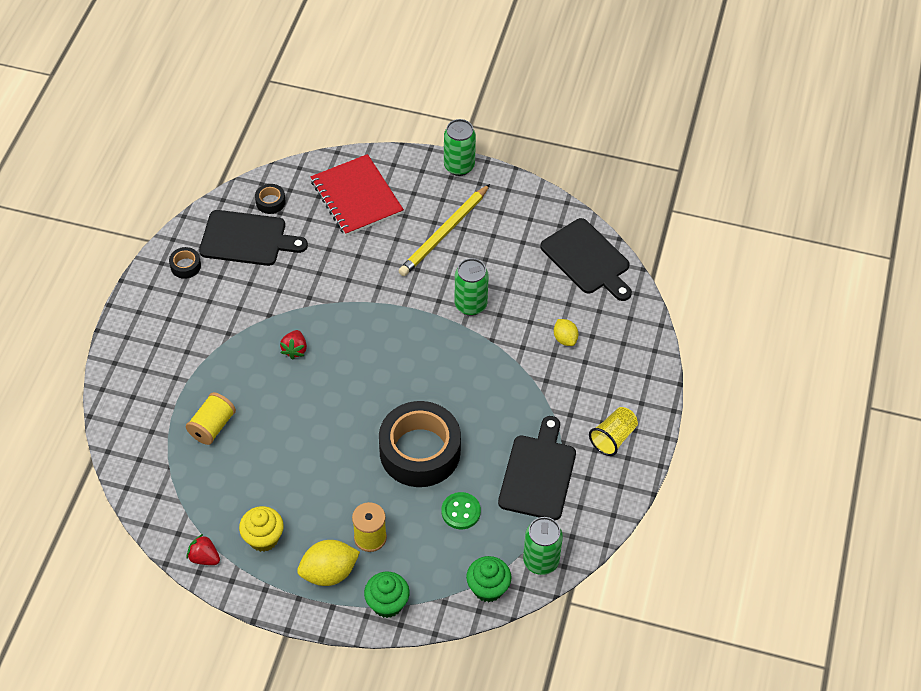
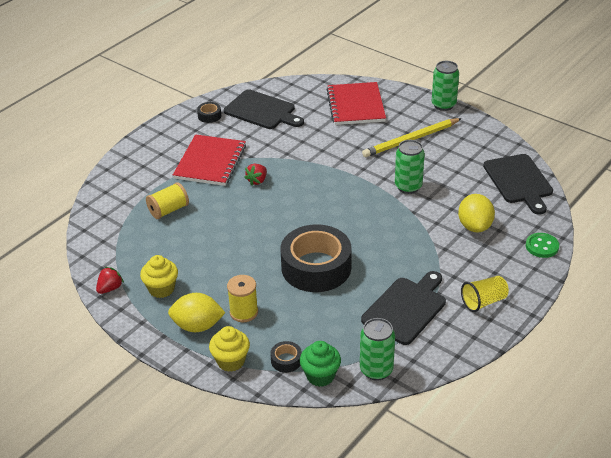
camera: 25 degrees right, 15 degrees down
(204, 557) = (110, 288): red strawberry -> red strawberry turned 75 degrees clockwise
(224, 339) = (210, 162): none -> red notebook
(270, 202) = (291, 95): black tape -> black tape (286, 360)
(387, 604) = (231, 361): green cupcake -> yellow cupcake
(461, 511) = (327, 316): green button -> green button (542, 246)
(565, 339) = (474, 226): yellow lemon -> yellow lemon, size x1.71

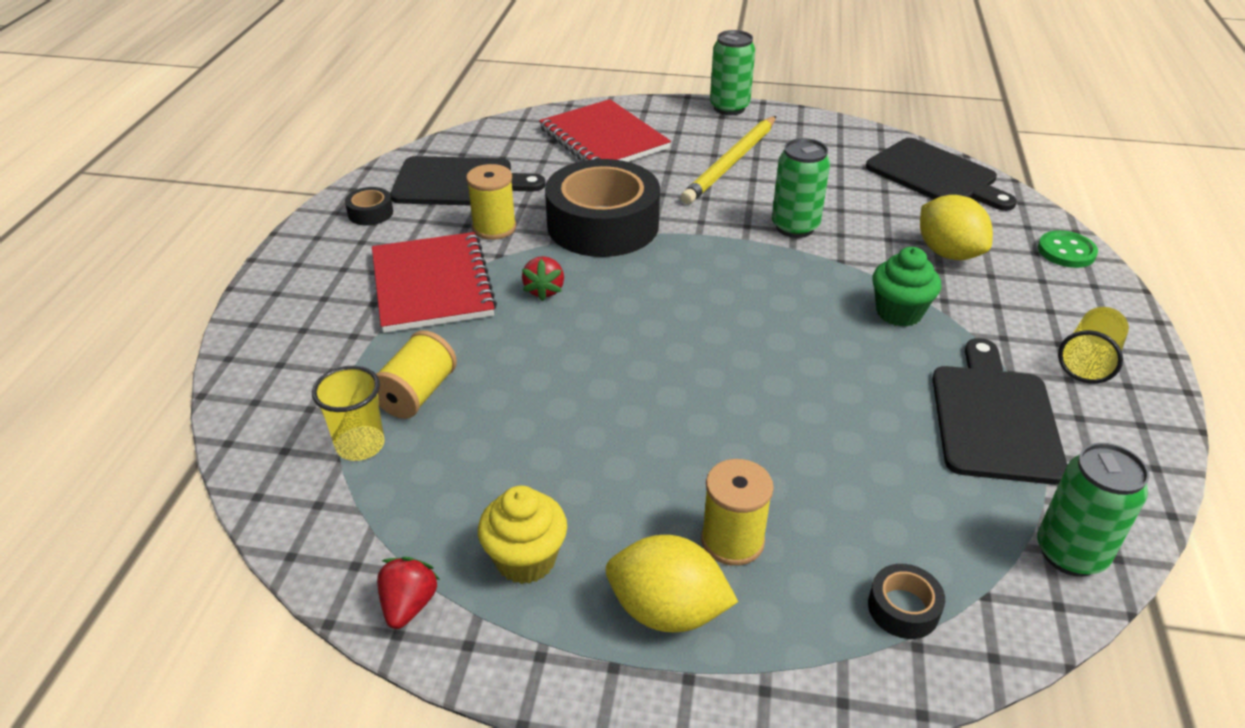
camera: 30 degrees left, 0 degrees up
(132, 224) = (360, 445): none -> yellow cup
(197, 326) = (667, 611): yellow lemon -> yellow lemon turned 45 degrees clockwise
(231, 361) = (802, 661): yellow cupcake -> none
(260, 141) = (494, 228): none -> yellow spool
(316, 267) = (781, 402): black tape -> black tape (603, 224)
(320, 376) = (993, 612): green cupcake -> green cupcake (899, 312)

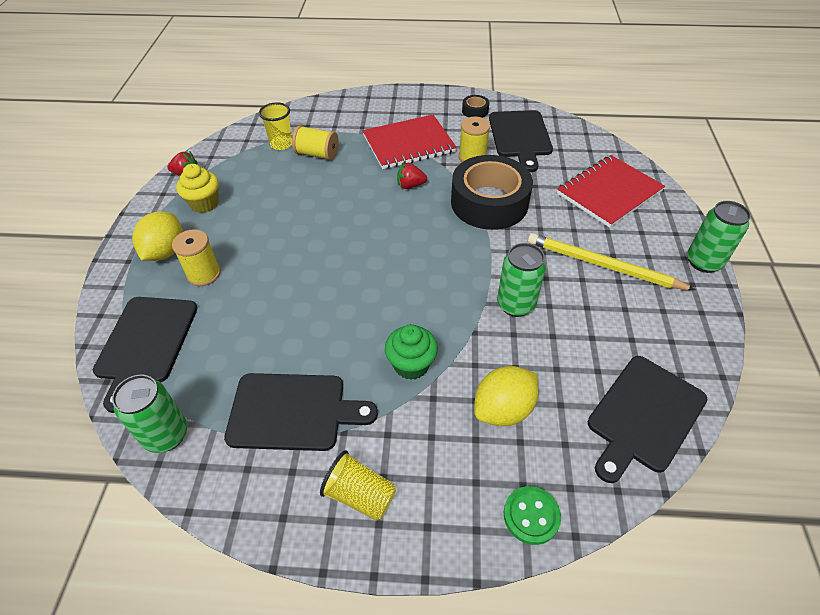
camera: 85 degrees right, 10 degrees up
(903, 608) = (146, 343): black tape -> black cutting board

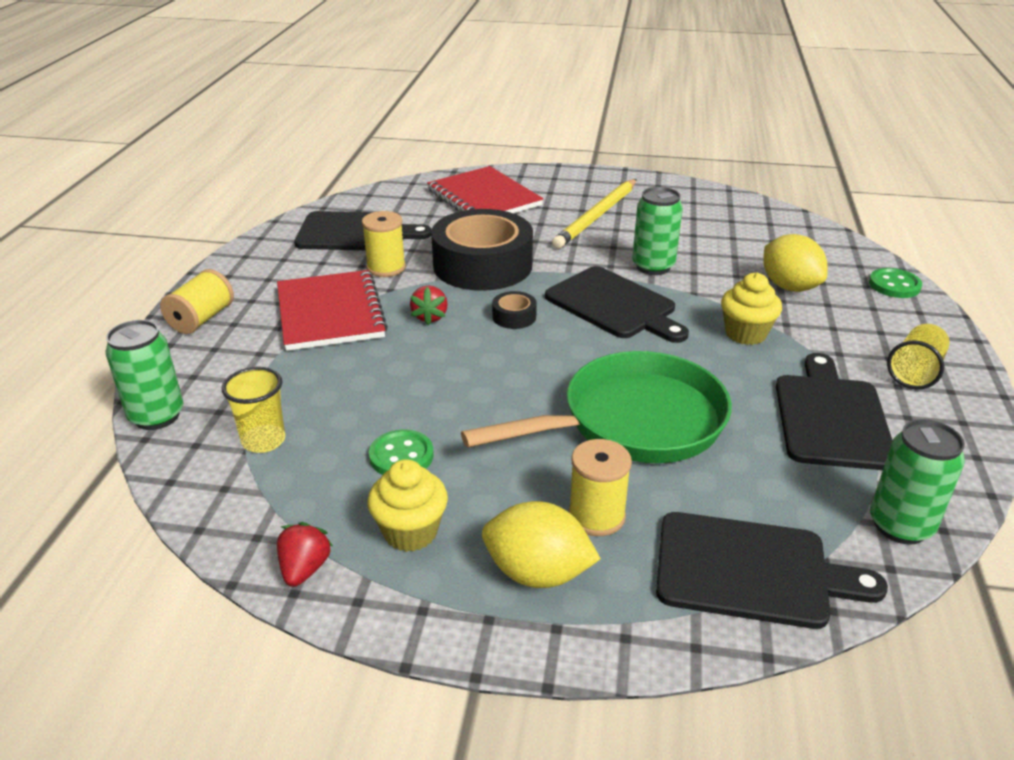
camera: 85 degrees left, 15 degrees down
(265, 192) = (401, 456): none -> green button
(291, 290) = (633, 422): none -> green pan
(317, 154) = (315, 399): yellow spool -> yellow spool (202, 319)
(411, 365) = (745, 334): green cupcake -> yellow cupcake
(475, 111) = (276, 256): black tape -> black tape (514, 317)
(644, 416) = (777, 225): black cutting board -> black cutting board (614, 305)
(703, 262) = (595, 173): green can -> green can (157, 416)

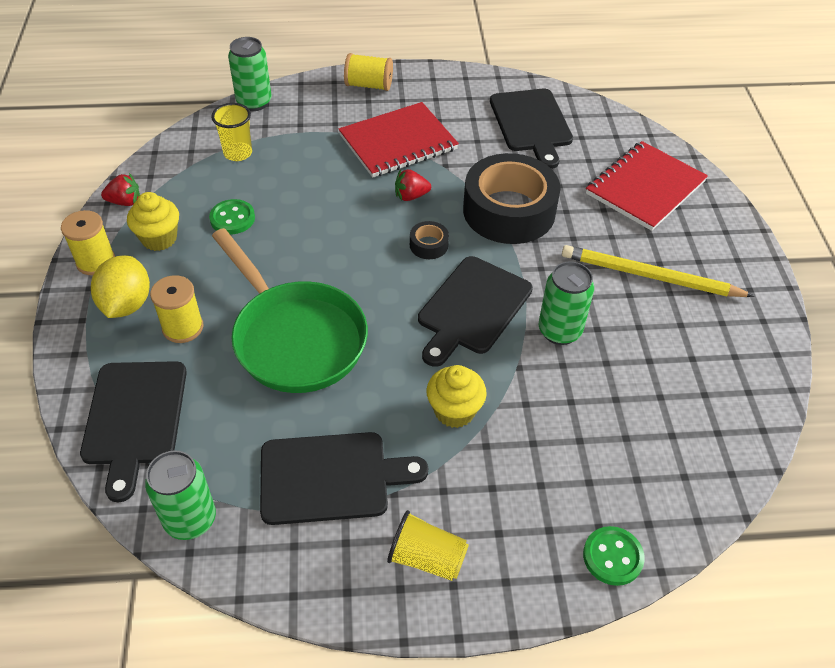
camera: 75 degrees right, 15 degrees up
(386, 268) = (479, 155): yellow spool -> yellow spool (96, 261)
(789, 287) = (565, 449): yellow lemon -> none

